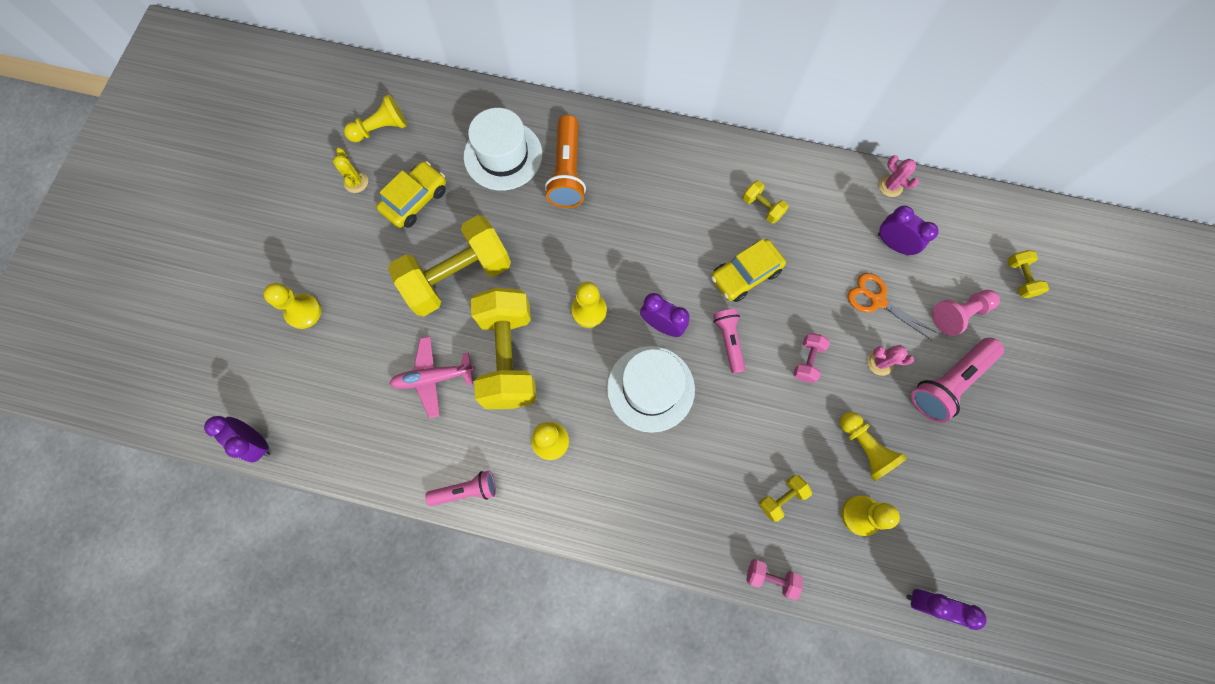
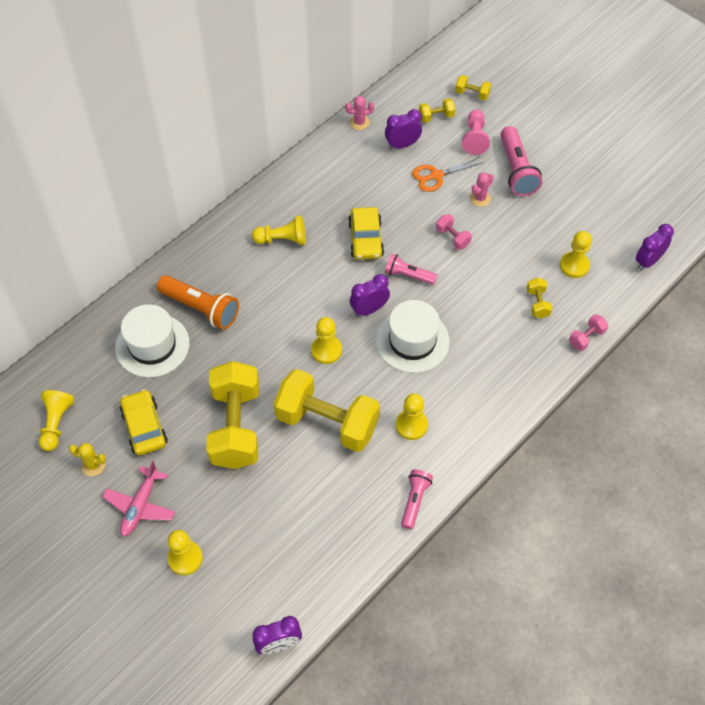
camera: 60 degrees left, 15 degrees down
(433, 378) = (309, 483): pink plane -> pink plane (140, 506)
(762, 207) = (322, 202): yellow dumbbell -> yellow dumbbell (436, 117)
(864, 447) = (531, 239): yellow pawn -> yellow pawn (282, 239)

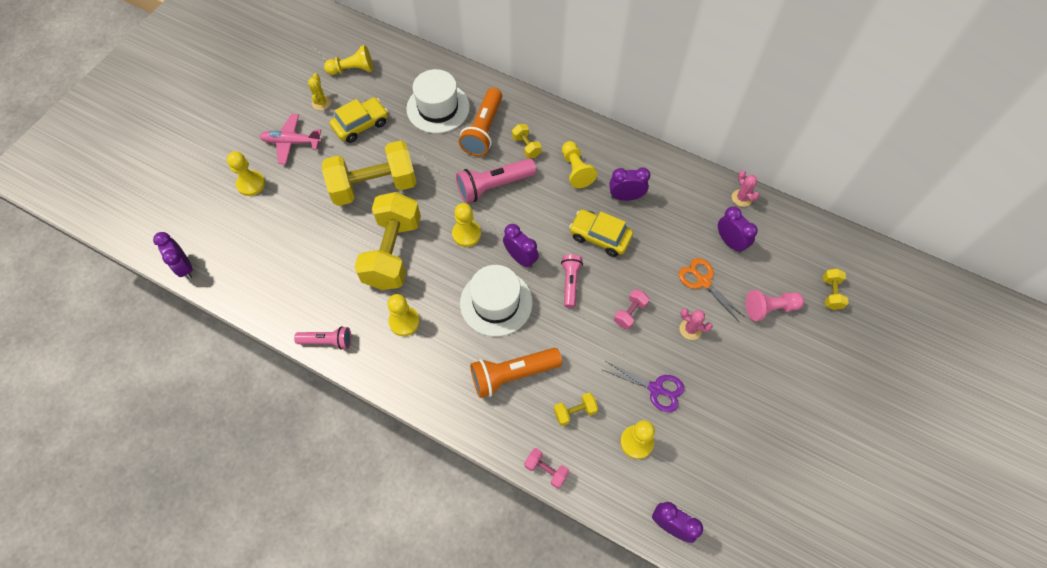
camera: 75 degrees right, 5 degrees up
(328, 207) = (626, 196): none -> purple clock
(365, 239) = (600, 236): yellow car -> yellow car turned 45 degrees clockwise
(436, 117) = (782, 265): yellow dumbbell -> yellow dumbbell (526, 146)
(491, 343) = (512, 375): none -> orange flashlight
(517, 170) = (744, 359): pink flashlight -> pink flashlight (494, 186)
(529, 239) = (656, 389): none -> purple scissors

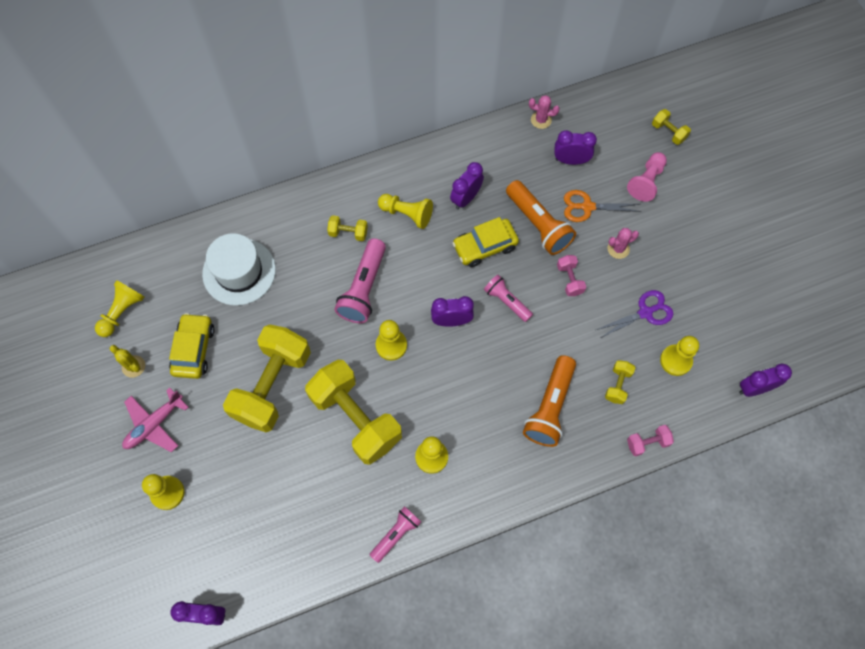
camera: 50 degrees left, 5 degrees up
(483, 130) = (299, 253): orange flashlight -> orange flashlight (538, 224)
(496, 303) = (476, 371): white hat -> none

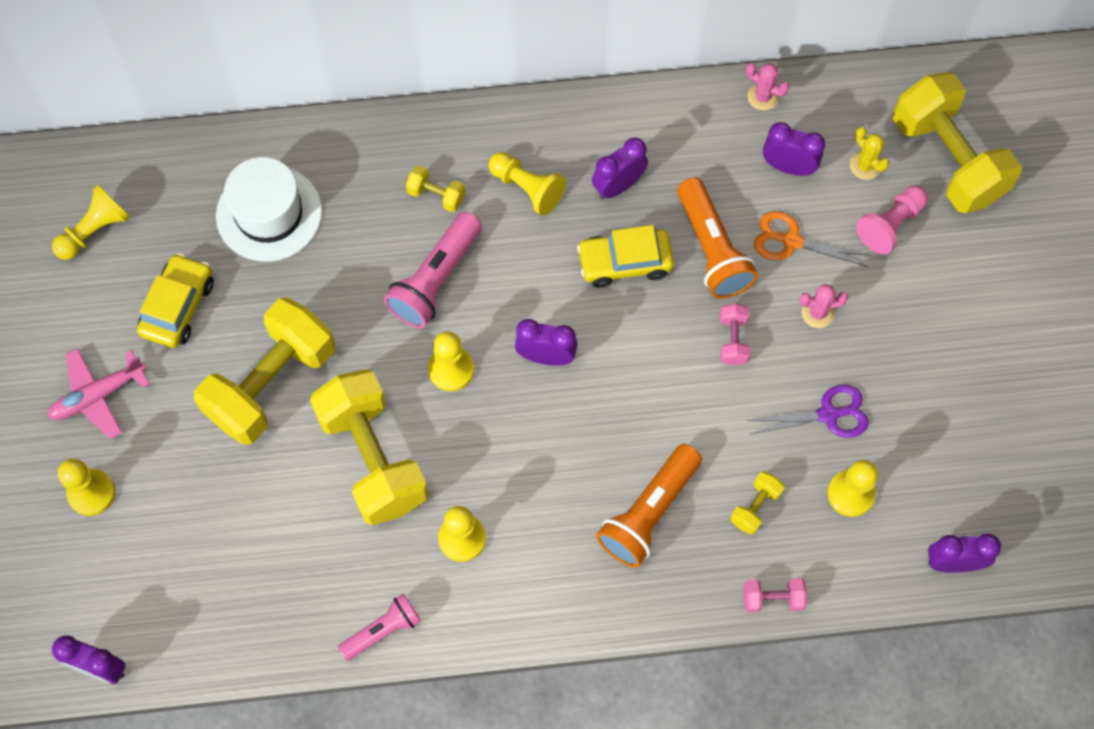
camera: 15 degrees right, 0 degrees up
(133, 366) = (91, 309): yellow cactus -> yellow cactus (865, 165)
(506, 301) = (632, 348): pink flashlight -> none
(668, 132) = (947, 159): yellow dumbbell -> yellow dumbbell, size x2.41

